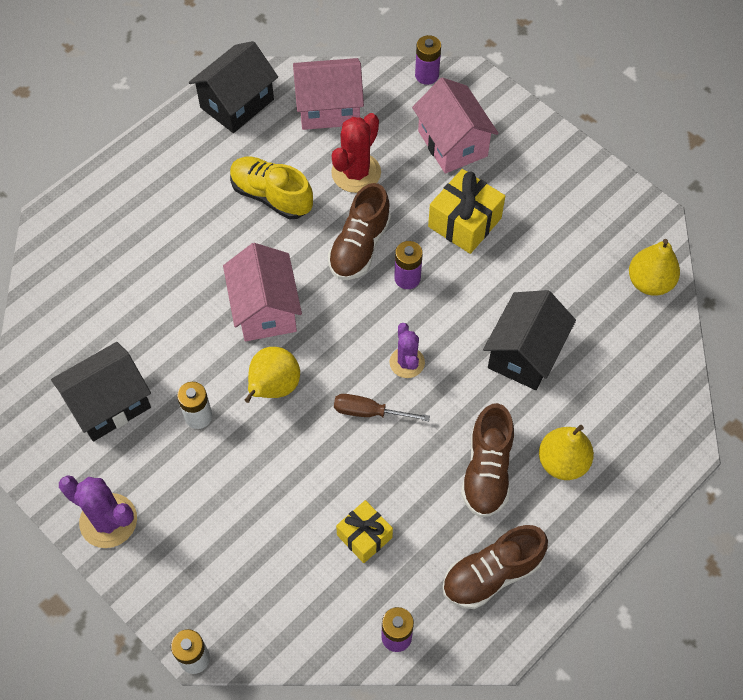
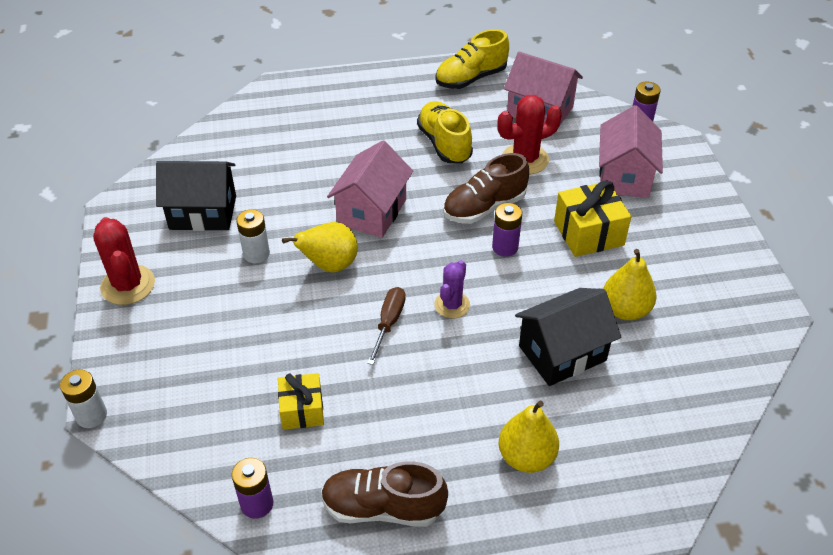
camera: 35 degrees right, 15 degrees down
(108, 521) = (128, 285): purple cactus -> red cactus
(237, 103) = (471, 78): black house -> yellow shoe
(369, 412) = (389, 323): brown screwdriver -> brown screwdriver turned 60 degrees clockwise
(487, 471) = (450, 423): brown shoe -> none
(649, 282) = (730, 361): yellow pear -> yellow pear (625, 310)

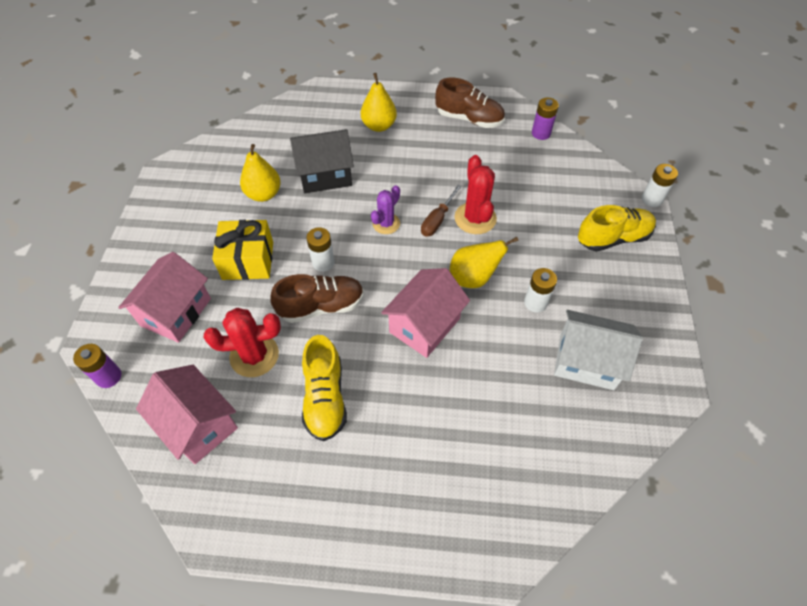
camera: 165 degrees left, 10 degrees up
(128, 285) = (646, 296): red cactus -> red cactus (475, 218)
(203, 212) = (586, 361): black house -> white house
(302, 410) = (509, 175): yellow gift -> none
(471, 78) = (246, 508): yellow shoe -> yellow shoe (613, 238)
(505, 247) = (323, 262): purple battery -> white battery

